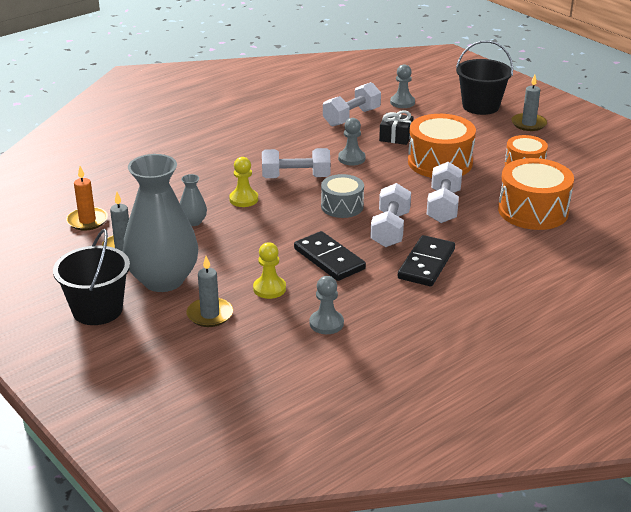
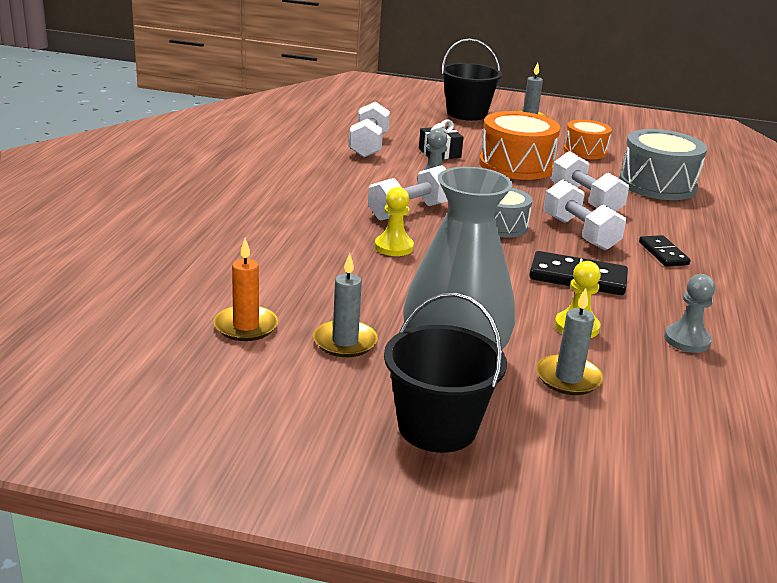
camera: 40 degrees left, 5 degrees down
(193, 222) = (378, 286): grey vase -> none
(402, 102) = (394, 124): grey pawn -> none
(426, 264) = (663, 253): black domino -> black domino, size x0.63
(533, 211) = (657, 184): orange drum -> grey drum

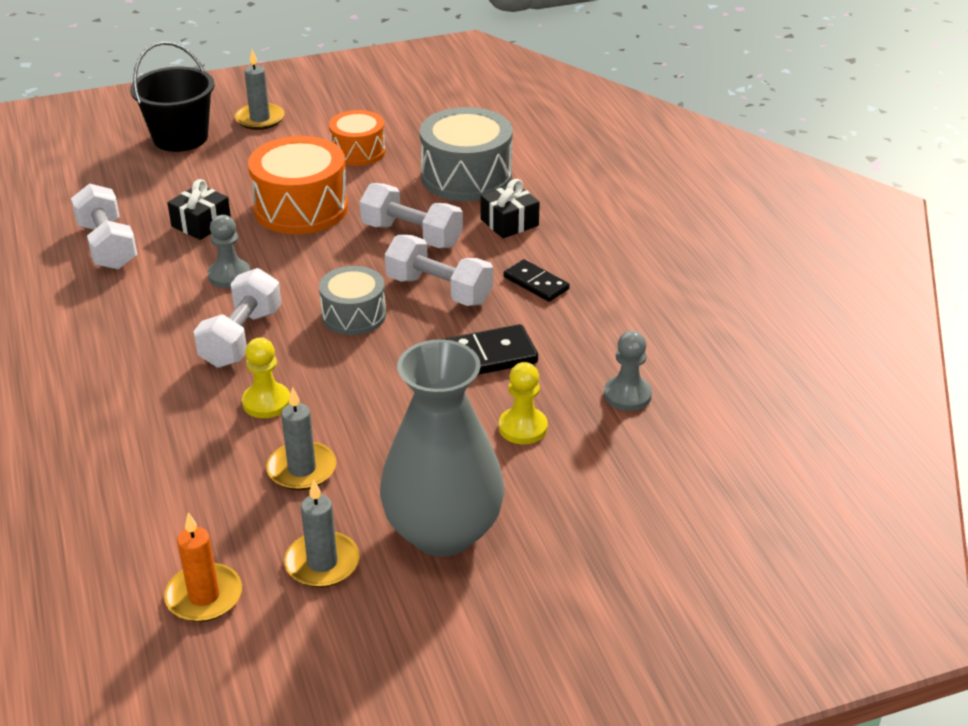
camera: 30 degrees left, 10 degrees up
(437, 427) = (488, 622): black bucket -> none
(568, 378) = (558, 498): grey candle -> grey candle (302, 469)
(671, 216) = (509, 222): none -> black gift

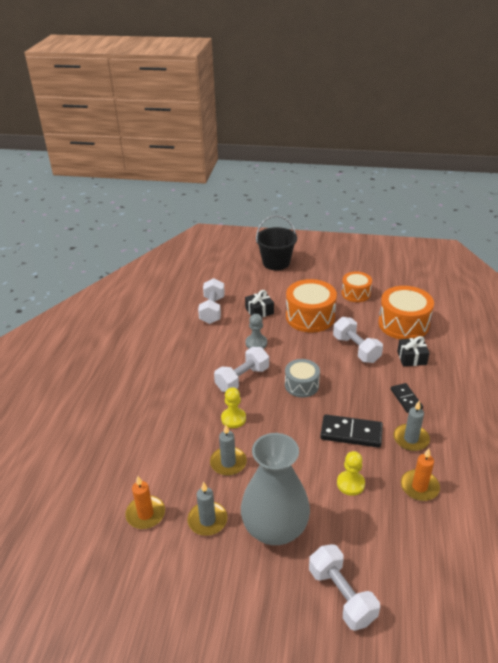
camera: 30 degrees right, 0 degrees up
(260, 119) = (318, 262): grey candle -> grey candle (411, 439)
(439, 290) = (352, 385): white dumbbell -> white dumbbell (341, 595)
(466, 177) = (403, 324): grey drum -> orange drum
(627, 395) = (419, 487): grey pawn -> orange candle

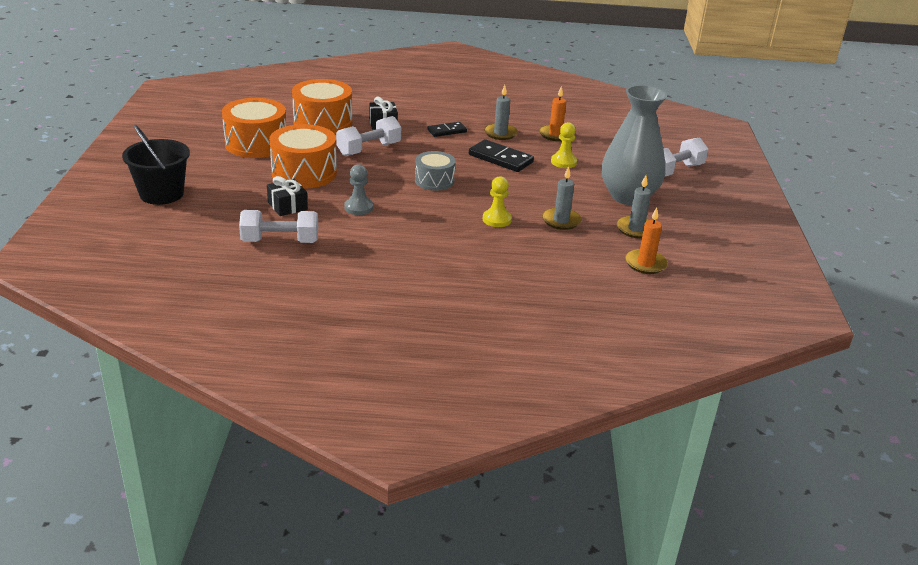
camera: 100 degrees left, 5 degrees down
(242, 379) = (428, 215): white dumbbell -> none
(351, 433) = (500, 158): black domino -> black domino turned 60 degrees counterclockwise
(355, 293) = (256, 144): orange drum -> orange drum, size x1.63

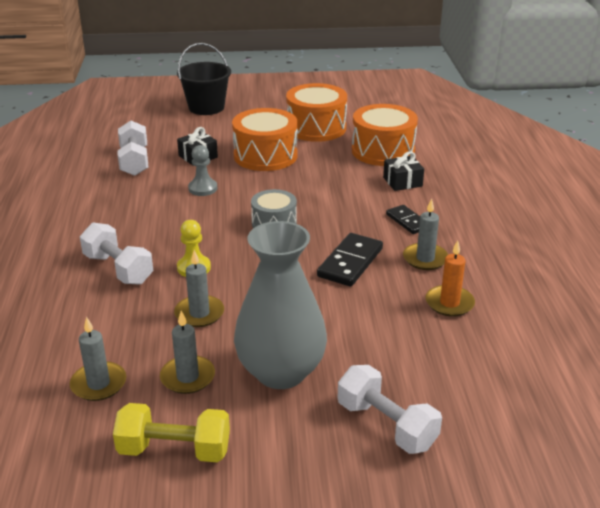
camera: 85 degrees right, 0 degrees up
(369, 149) = (332, 181): white dumbbell -> white dumbbell (118, 269)
(563, 162) = (364, 312): yellow pawn -> none
(645, 264) = (98, 384): orange candle -> grey candle
(706, 237) = (174, 450): none -> yellow dumbbell

